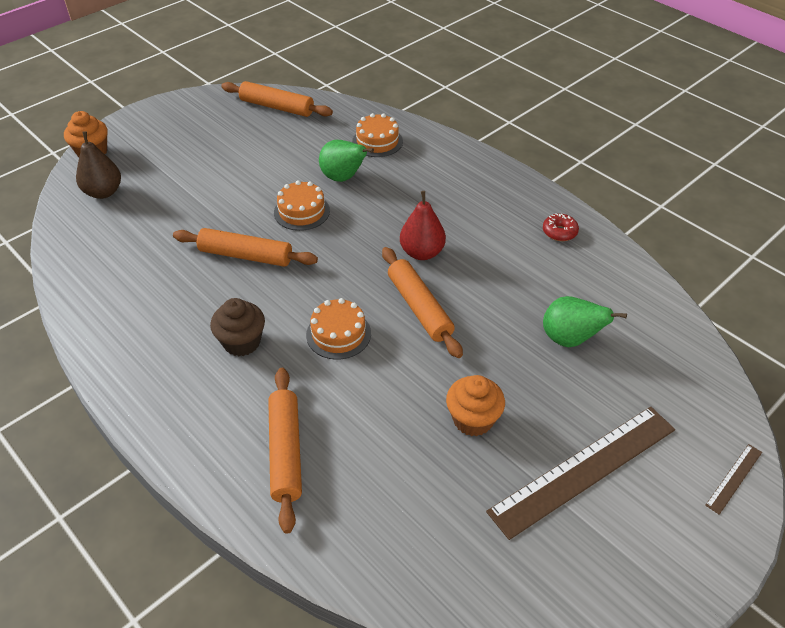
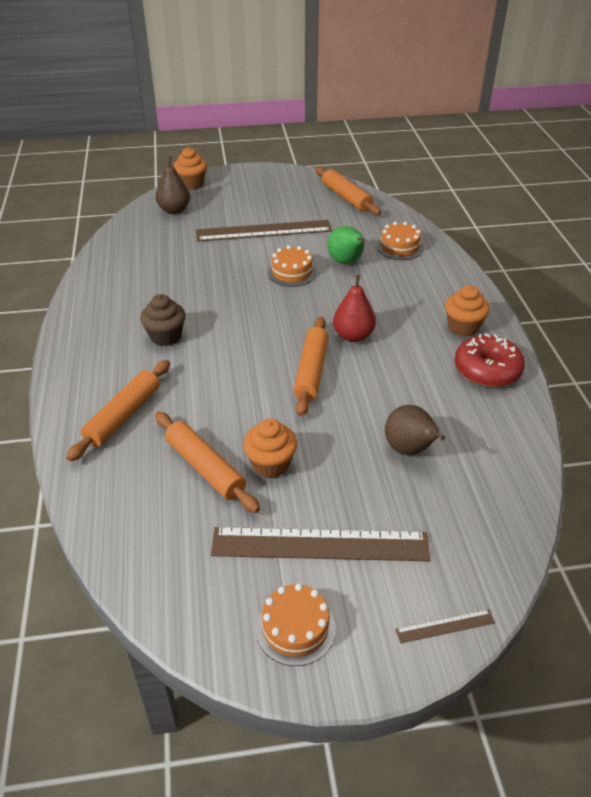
camera: 35 degrees right, 5 degrees down
(228, 177) = (263, 231): none -> brown ruler
(246, 255) = (224, 284): orange rolling pin -> orange rolling pin (205, 468)
(338, 334) = (234, 361): orange cake -> orange cake (295, 628)
(504, 200) = (463, 327): none -> orange cupcake
(559, 232) = (487, 370): red donut -> red donut, size x1.91
(569, 339) = (409, 450): green pear -> brown pear

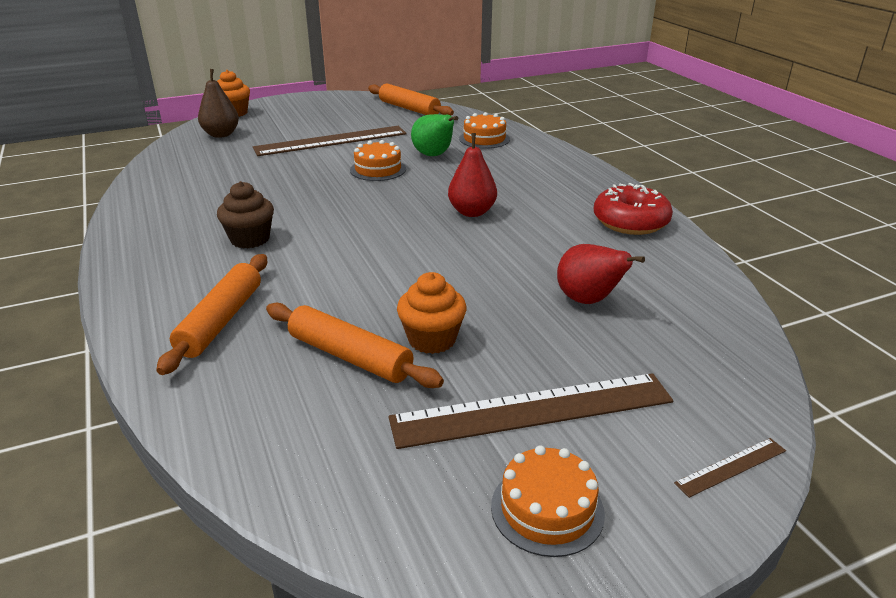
camera: 15 degrees left, 10 degrees down
(311, 371) = (439, 248): orange rolling pin -> none
(409, 450) = (588, 300): brown pear -> red pear
(463, 327) = (585, 191): orange cupcake -> none

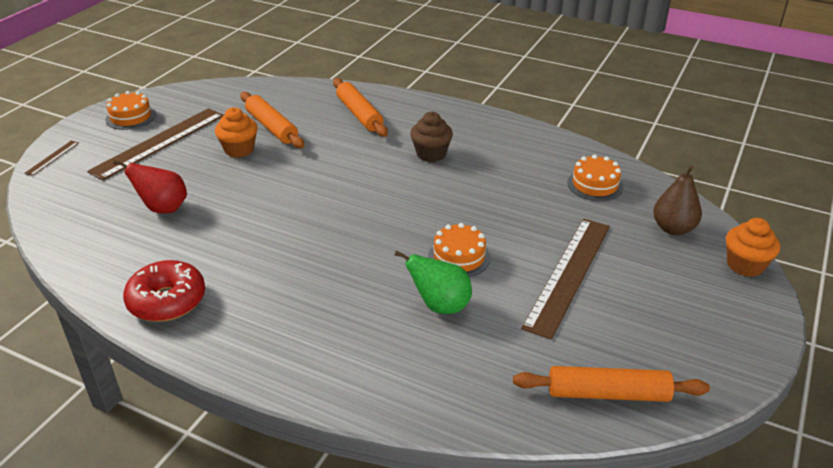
camera: 140 degrees right, 5 degrees up
(350, 356) = (272, 127): orange rolling pin -> orange rolling pin turned 60 degrees clockwise
(472, 212) = (314, 246): red pear -> none
(484, 139) = (428, 370): orange cake -> orange cake (595, 184)

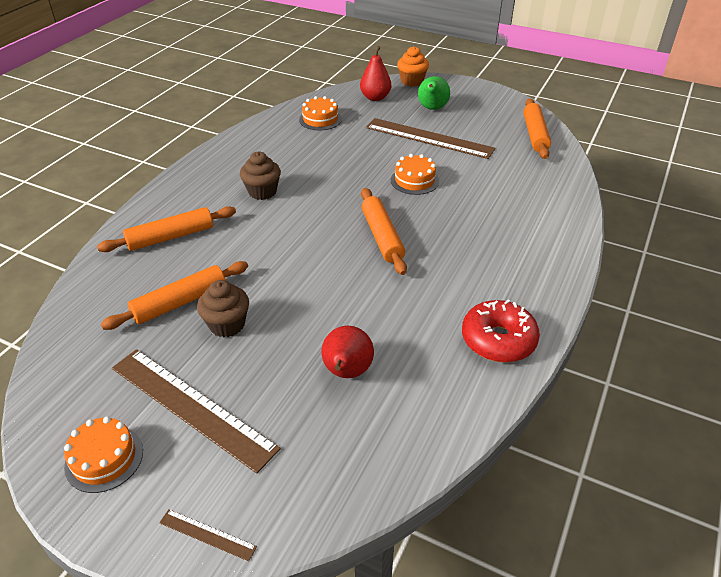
camera: 90 degrees left, 5 degrees up
(239, 149) = (227, 324): orange cupcake -> brown cupcake
(346, 230) = (382, 237): none -> orange rolling pin
(440, 306) = (472, 189): green pear -> green pear (432, 108)
(673, 228) = (375, 98): brown pear -> red pear

